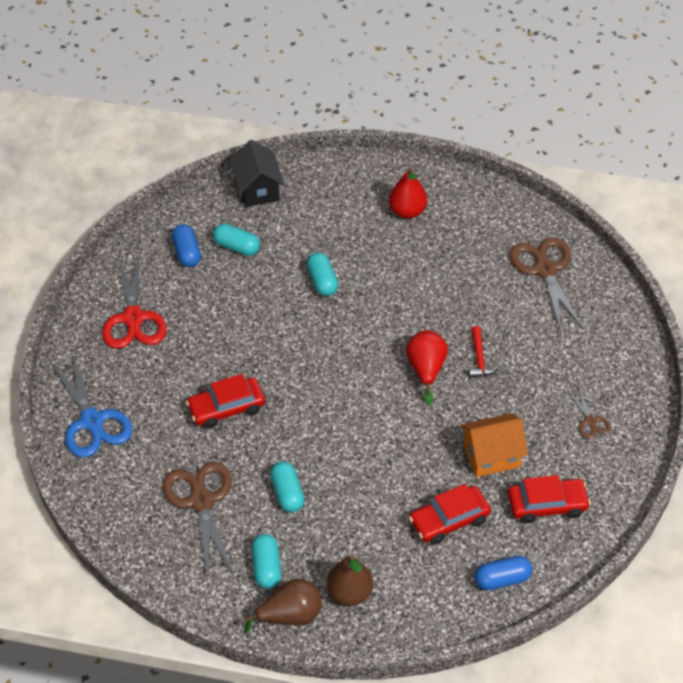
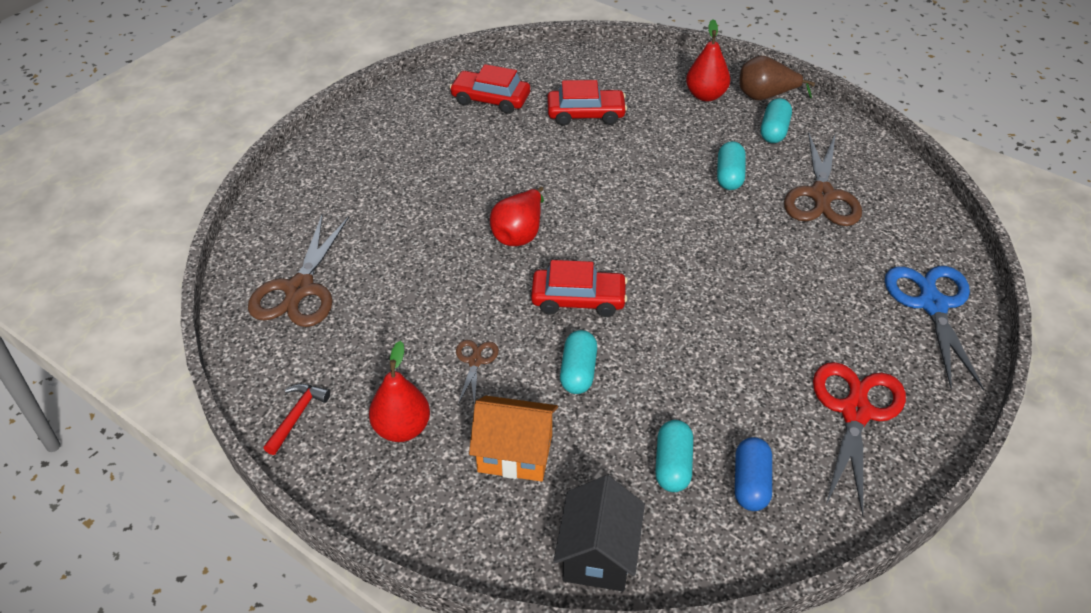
camera: 155 degrees left, 5 degrees down
(226, 408) = (764, 268): red car -> red car (578, 299)
(236, 247) = (672, 465): turquoise capsule -> turquoise capsule turned 45 degrees clockwise
(349, 593) = (706, 95): brown pear -> red pear
(479, 359) = (454, 225): red hammer -> red hammer (297, 416)
(491, 456) = (510, 145): orange house -> orange house (515, 453)
(502, 579) = (569, 68): blue capsule -> none
(590, 421) = (394, 142): brown scissors -> brown scissors (475, 361)

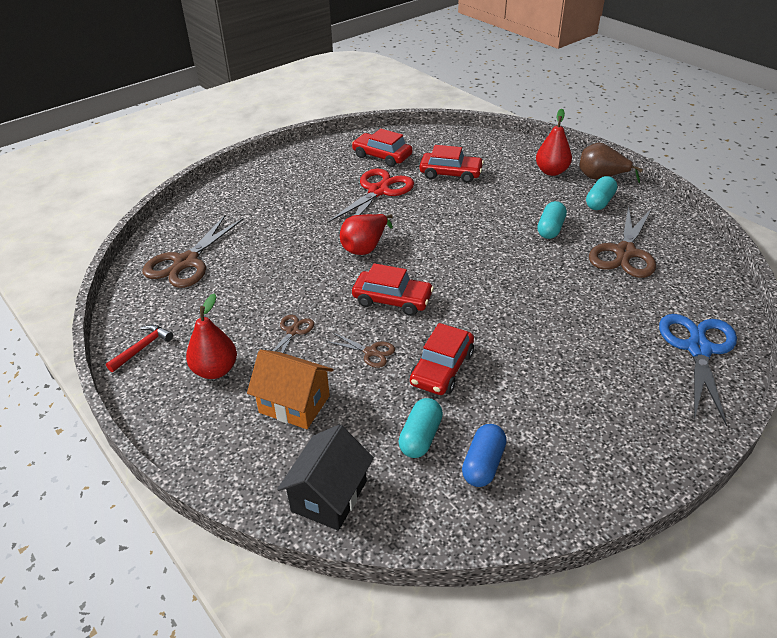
camera: 15 degrees right, 5 degrees down
(578, 372) = (370, 352): turquoise capsule -> brown scissors
(667, 378) = (442, 368): none -> red car
(855, 412) = (598, 423): red scissors -> red scissors (378, 191)

